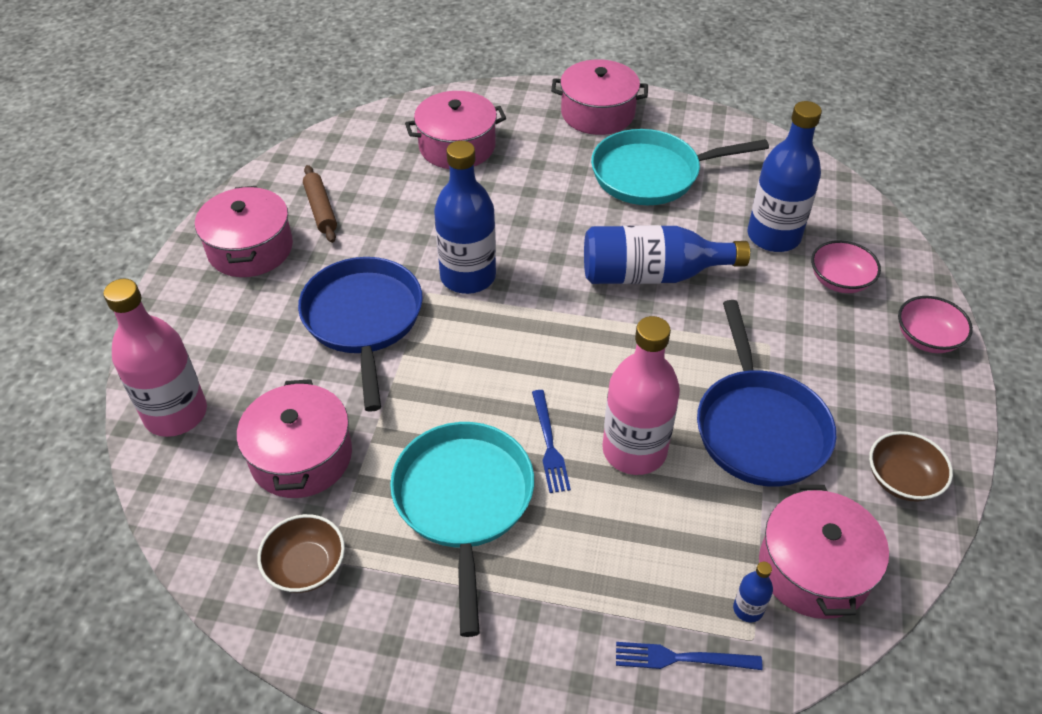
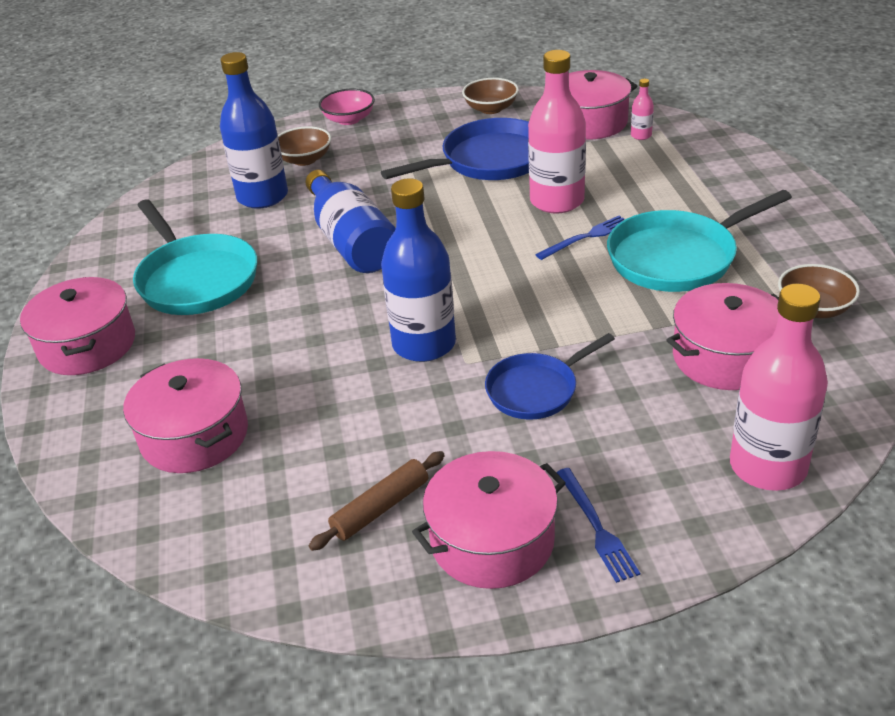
camera: 110 degrees left, 10 degrees down
(363, 320) = (536, 390): blue pan -> blue pan, size x0.62
(682, 658) = (698, 147): blue fork -> blue fork (596, 526)
(748, 609) = (641, 135): blue bottle -> pink bottle
(839, 281) = (304, 159): pink bowl -> brown bowl

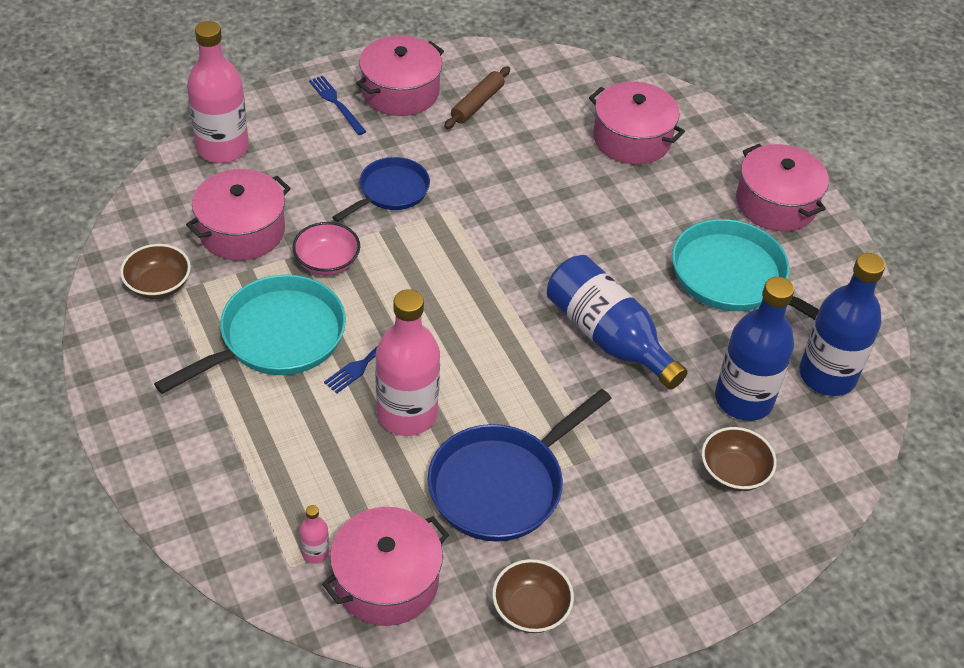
camera: 160 degrees right, 10 degrees up
(349, 119) = (722, 568): pink bowl -> pink bowl (327, 262)
(424, 344) = (491, 225): blue bottle -> blue bottle (827, 375)

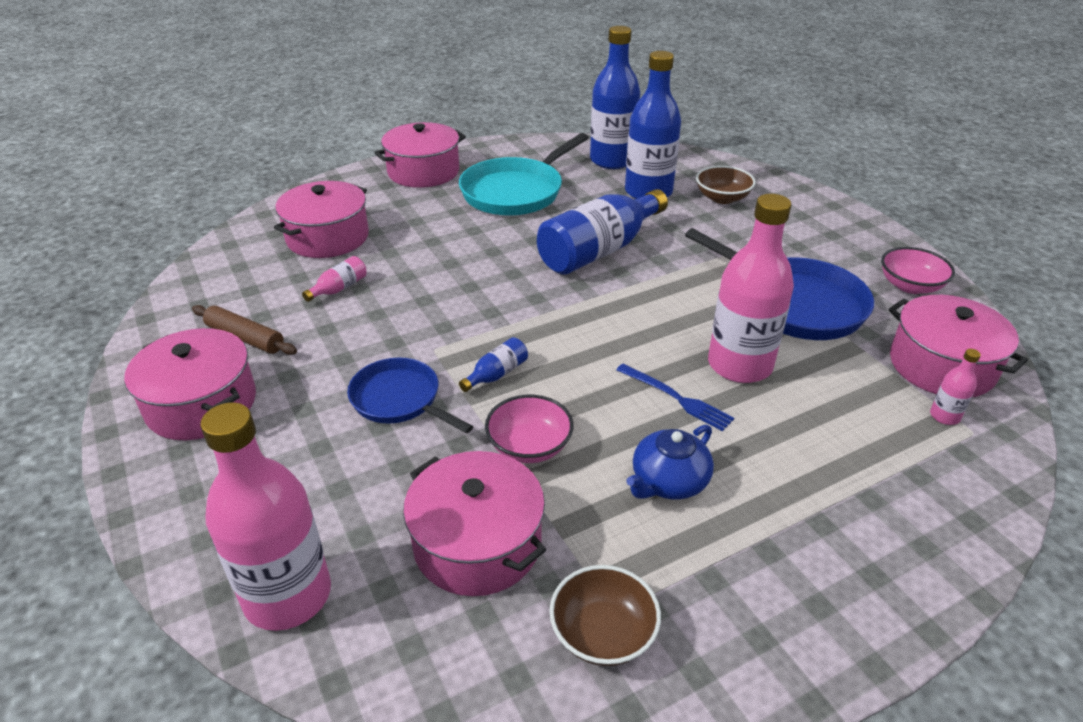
camera: 90 degrees left, 10 degrees down
(275, 338) = (668, 481): turquoise pan -> blue teapot
(337, 104) = (211, 466): blue fork -> none
(414, 248) = (496, 374): none -> blue bottle
(530, 609) = (910, 286): brown bowl -> pink bowl
(545, 151) = (339, 288): none -> pink bottle

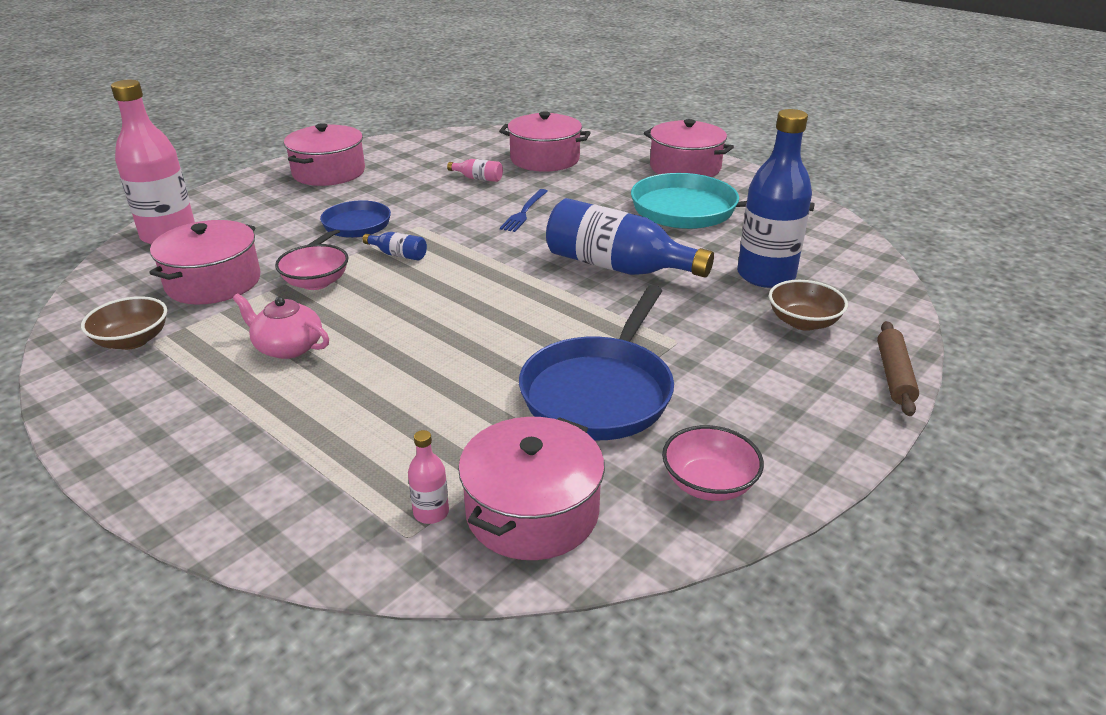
camera: 70 degrees right, 5 degrees down
(245, 337) = (402, 166): brown rolling pin -> brown rolling pin (894, 375)
(612, 160) = (816, 245): blue bottle -> none
(668, 481) = (288, 347): blue teapot -> pink teapot
(675, 398) = (399, 337): blue fork -> blue fork (524, 212)
(739, 365) = (464, 366): pink bottle -> none

